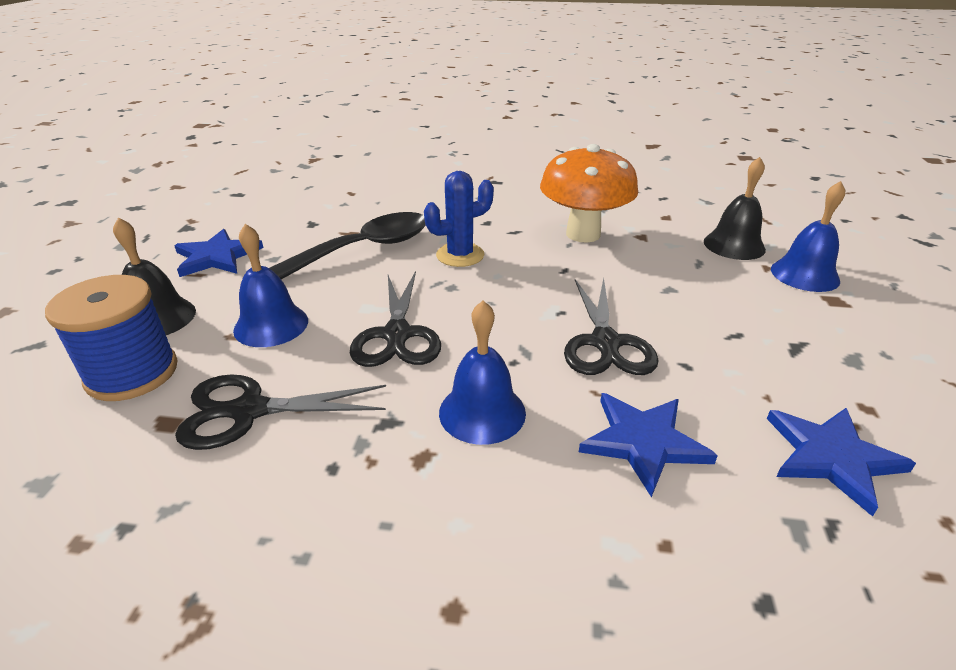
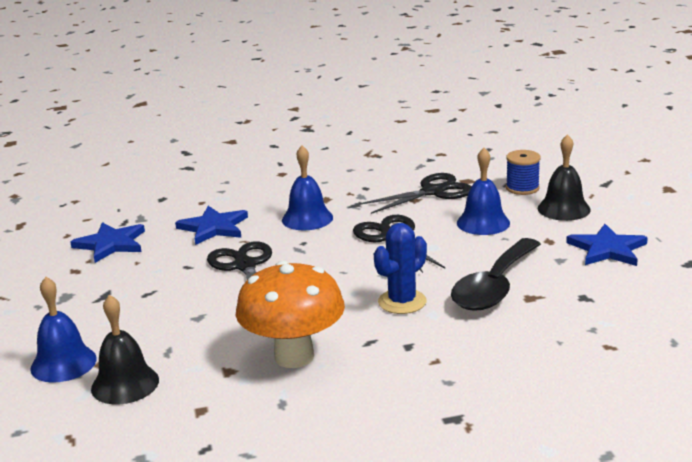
camera: 160 degrees right, 10 degrees down
(132, 373) = (522, 188): blue spool -> blue spool, size x0.63

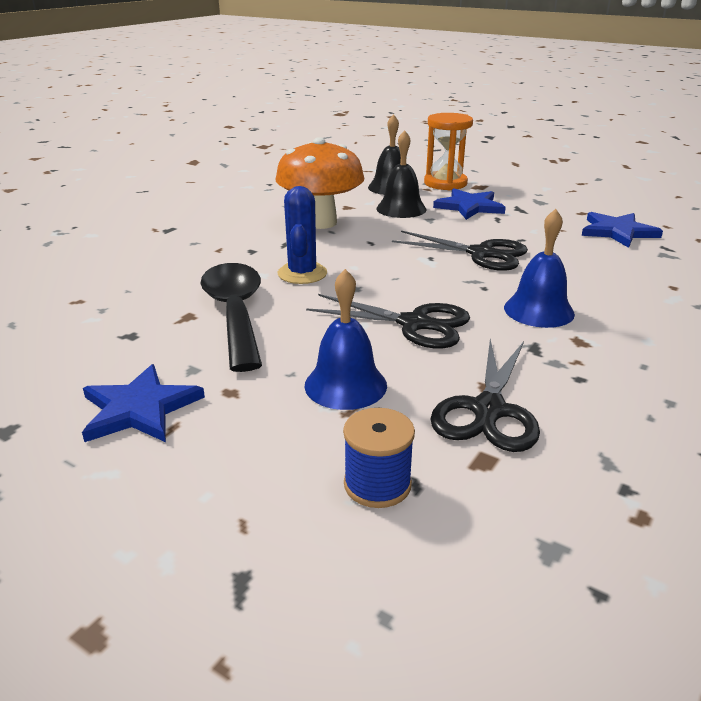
camera: 135 degrees right, 5 degrees up
(63, 363) = (445, 183): blue bell -> orange hourglass
(213, 227) = (589, 270): blue star -> blue star (469, 207)
(563, 209) = (262, 463): black bell -> black bell (401, 209)

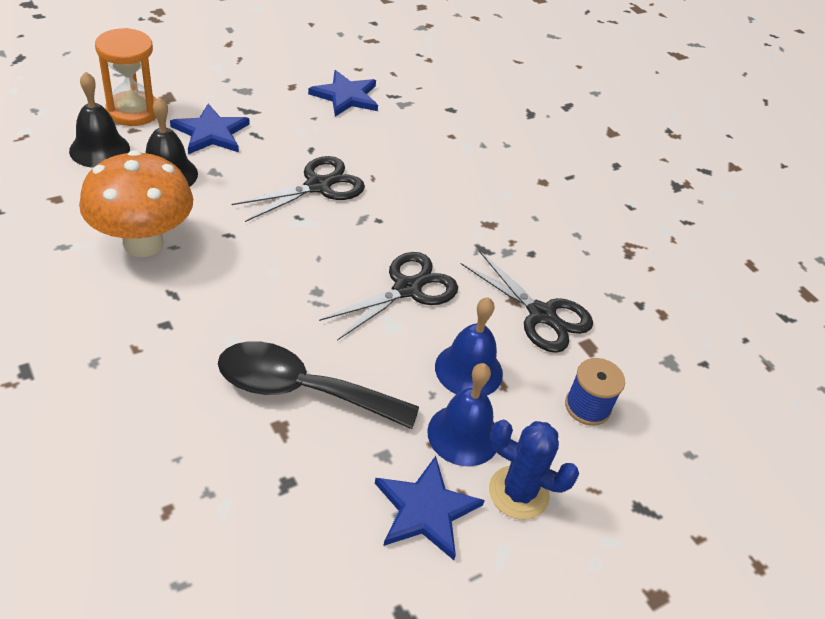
camera: 70 degrees left, 15 degrees up
(302, 273) = (257, 311): blue cactus -> blue cactus (518, 493)
(538, 310) = (435, 215): blue bell -> blue bell (463, 434)

